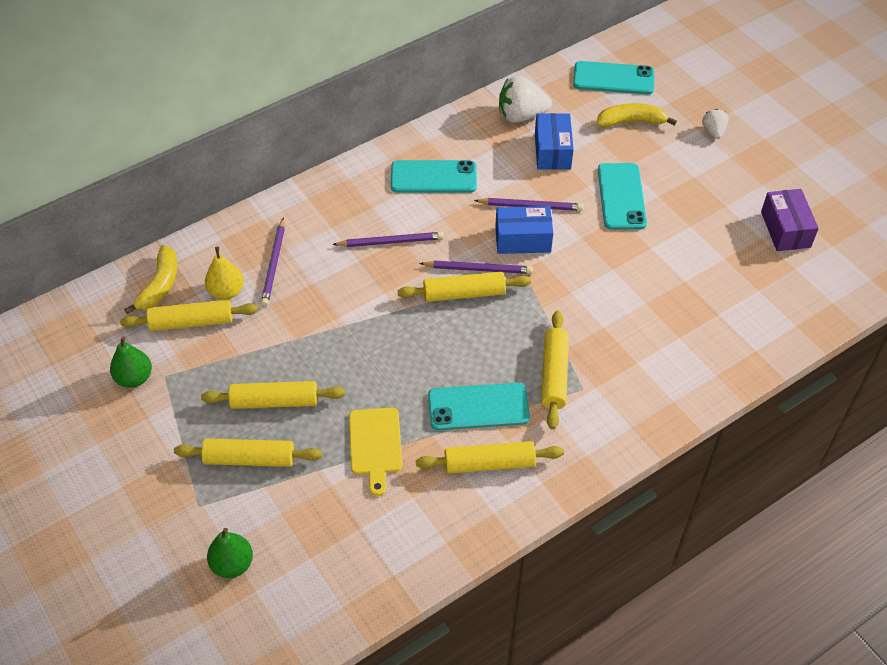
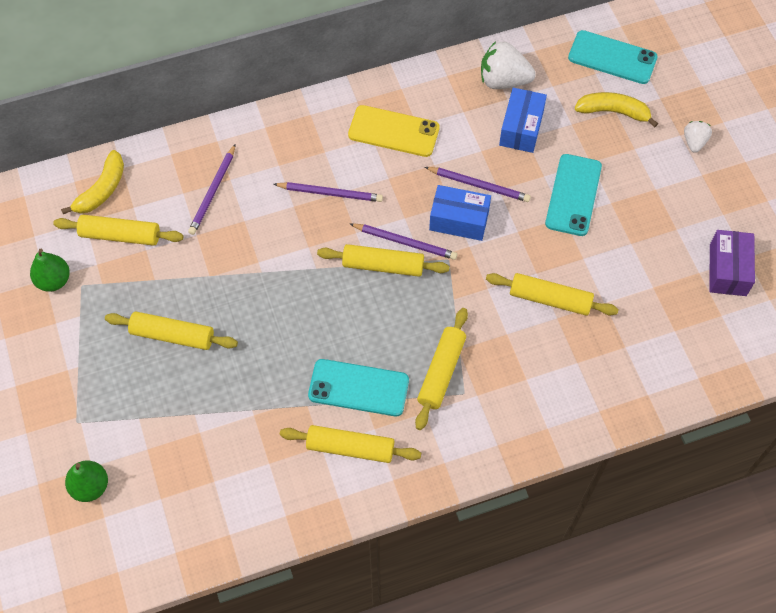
camera: 15 degrees right, 10 degrees up
(226, 291) = (161, 211): yellow pear -> none
(249, 458) = (134, 387): yellow rolling pin -> yellow rolling pin (550, 299)
(375, 445) = (251, 403): yellow cutting board -> none
(433, 177) = (393, 131): turquoise phone -> yellow phone

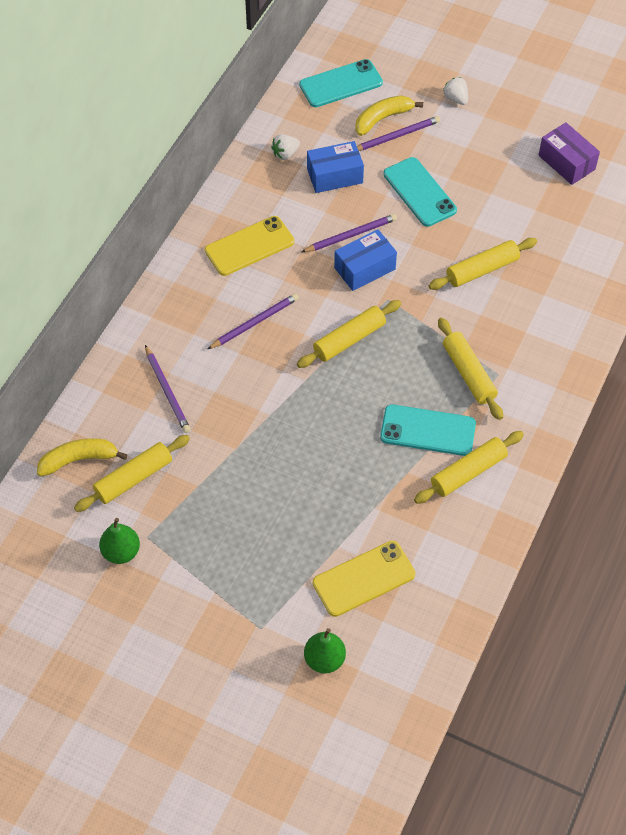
camera: 45 degrees left, 5 degrees down
(102, 190) = (79, 459): yellow banana -> yellow banana turned 90 degrees counterclockwise
(172, 335) = (258, 510): yellow rolling pin -> none
(183, 455) = (364, 579): none -> yellow phone
(358, 388) = (428, 430): turquoise phone -> turquoise phone turned 45 degrees clockwise
(405, 242) = (346, 312): purple pencil -> purple pencil (396, 136)
(503, 80) = (285, 154): white strawberry -> white strawberry, size x0.56
(521, 128) = (335, 176): blue box -> blue box turned 75 degrees counterclockwise

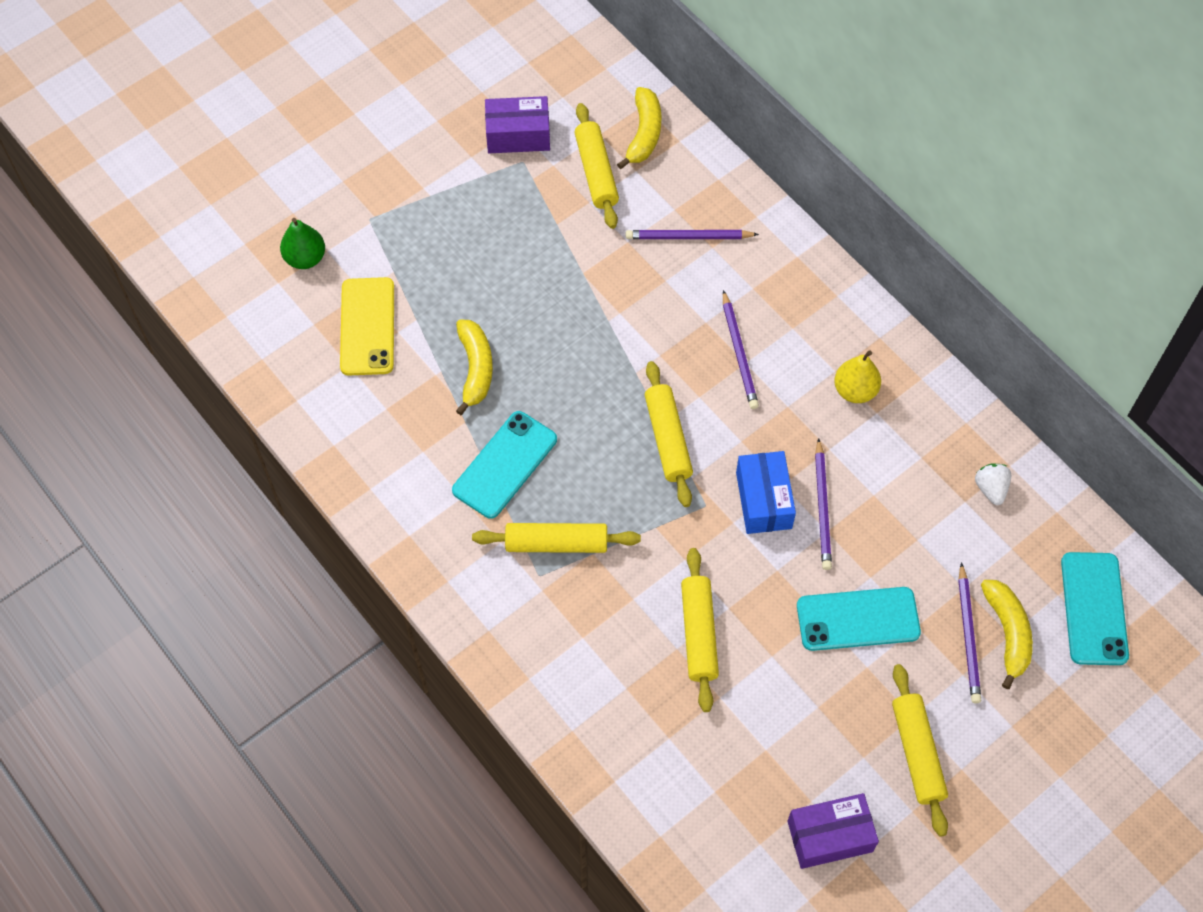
camera: 115 degrees right, 5 degrees up
(121, 552) = (518, 135): green pear -> purple box
(249, 246) = (855, 390): yellow phone -> yellow pear
(335, 176) = (928, 530): blue box -> none
(360, 485) = (475, 369): none -> yellow banana
(455, 98) = (1009, 746): white strawberry -> none
(468, 472) = (431, 481): yellow rolling pin -> yellow rolling pin (917, 753)

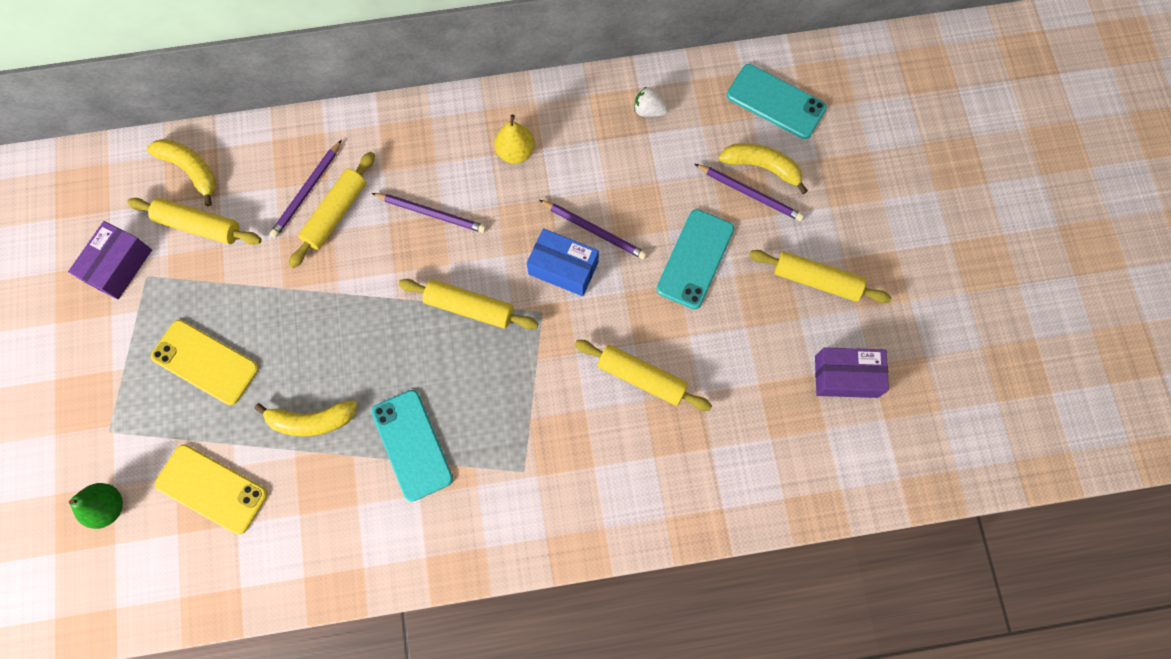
camera: 60 degrees left, 10 degrees up
(475, 253) = (205, 362): none -> yellow phone
(475, 369) = (311, 421): yellow banana -> yellow banana turned 150 degrees clockwise
(556, 543) = (505, 442): yellow rolling pin -> yellow rolling pin (336, 213)
(830, 836) = (846, 376): purple box -> purple box turned 75 degrees clockwise

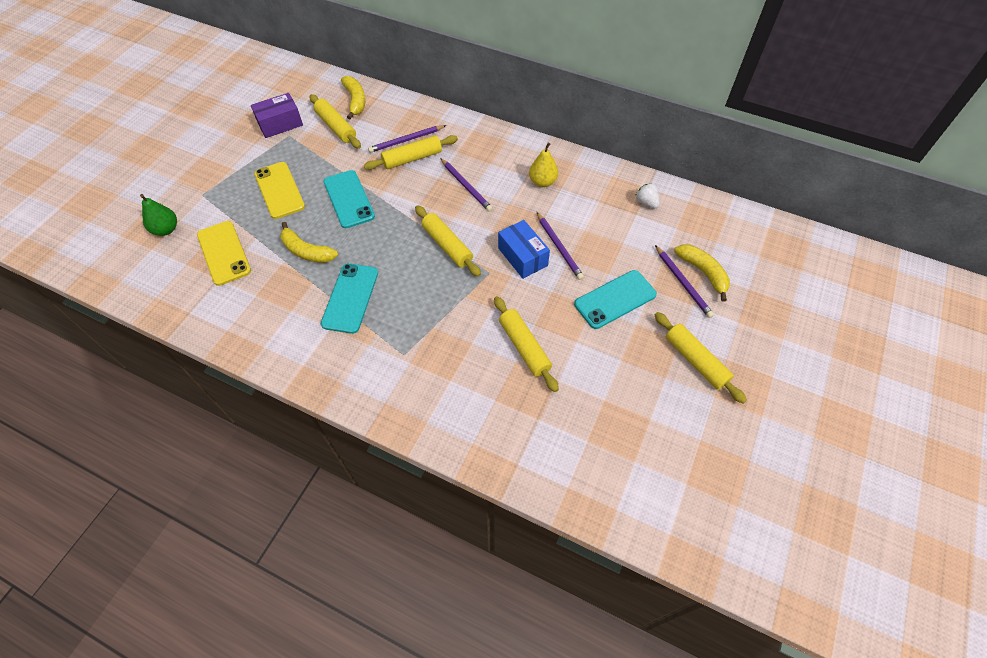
camera: 35 degrees right, 15 degrees down
(776, 102) = (740, 241): turquoise phone -> turquoise phone (348, 199)
(846, 376) = (675, 435): purple box -> none

